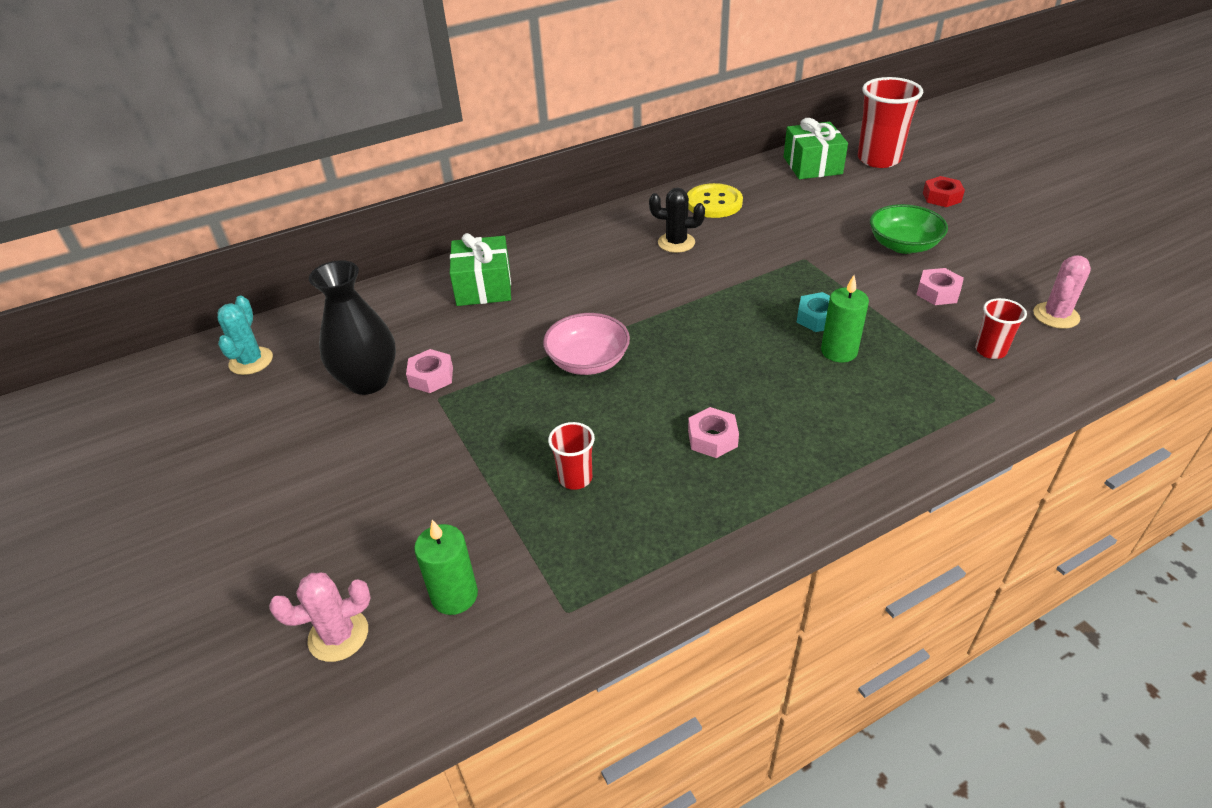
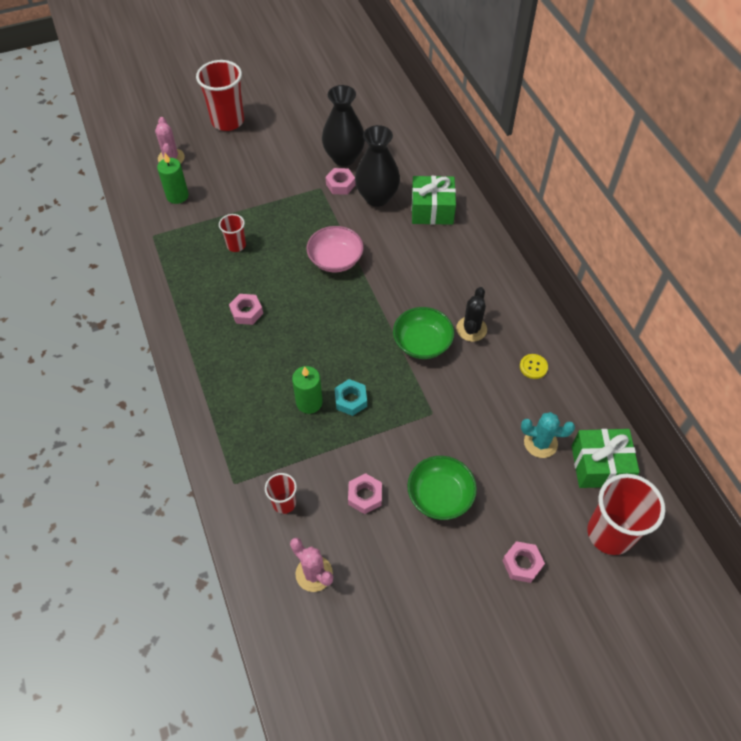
camera: 95 degrees right, 15 degrees up
(237, 557) = (228, 121): none -> red cup
(251, 361) = (376, 107): turquoise cactus -> turquoise cactus (540, 443)
(459, 337) = (377, 197): none -> black vase
(709, 274) = (422, 343): none -> green bowl
(714, 203) = (533, 367): yellow button -> yellow button, size x0.54
(941, 197) = (522, 564): red nut -> pink nut

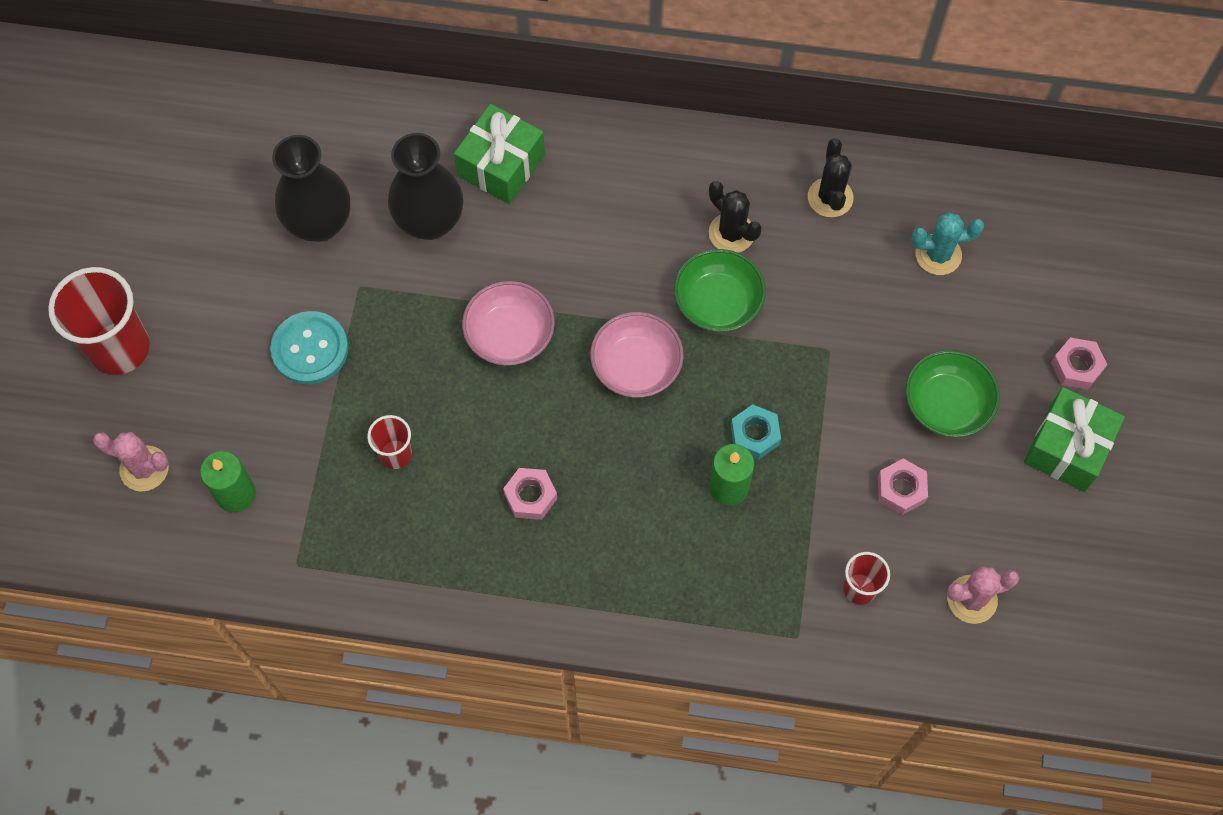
camera: 60 degrees left, 10 degrees up
(273, 186) = (310, 349): none -> turquoise button
(340, 185) = (372, 256): pink nut -> none
(355, 323) = (636, 366): none -> pink bowl
(533, 367) = (830, 197): yellow button -> black cactus
(540, 443) = (938, 255): turquoise cactus -> turquoise cactus turned 45 degrees clockwise
(600, 465) = (1001, 211): green gift -> green gift (1067, 448)
(610, 533) = (1087, 255): red cup -> none

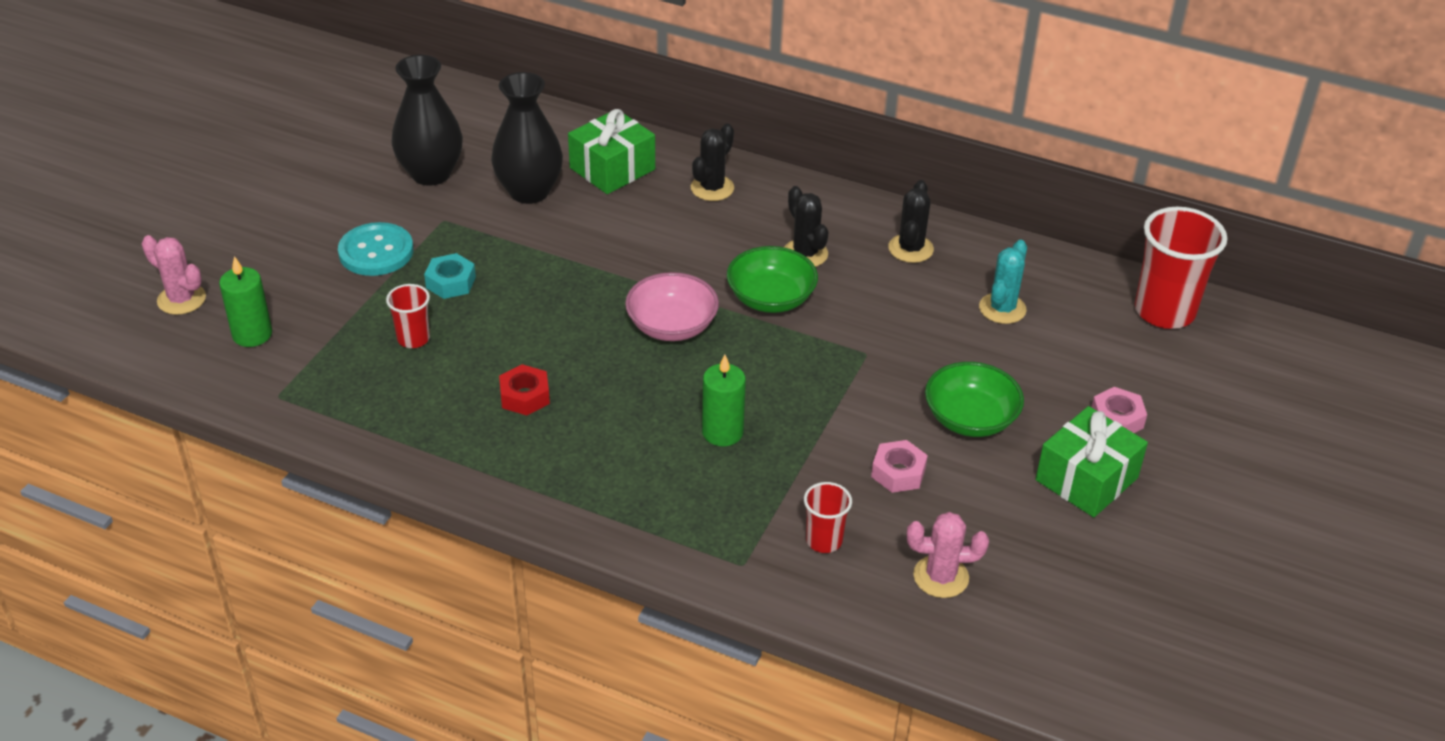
camera: 15 degrees right, 25 degrees down
(120, 348) = (210, 217): red cup -> red cup (1164, 311)
(510, 335) = (563, 280): pink bowl -> none
(530, 496) = (525, 396): pink nut -> red nut
(611, 166) = (712, 188): none -> black cactus
(754, 435) = (765, 399): turquoise nut -> turquoise nut (450, 282)
(938, 255) = (1002, 309): turquoise cactus -> turquoise cactus turned 75 degrees counterclockwise

